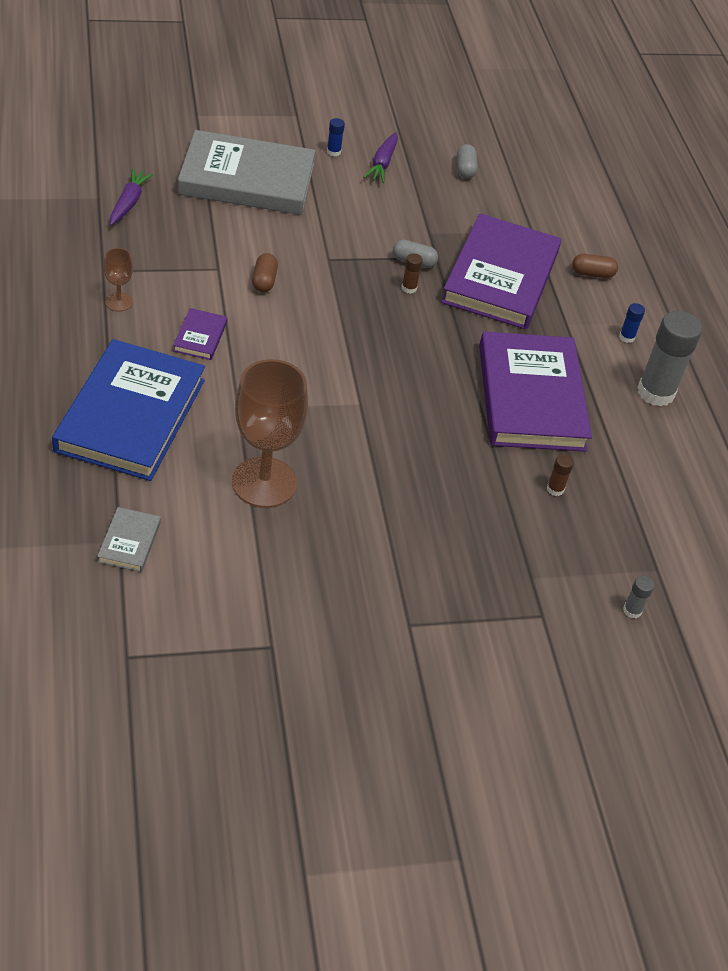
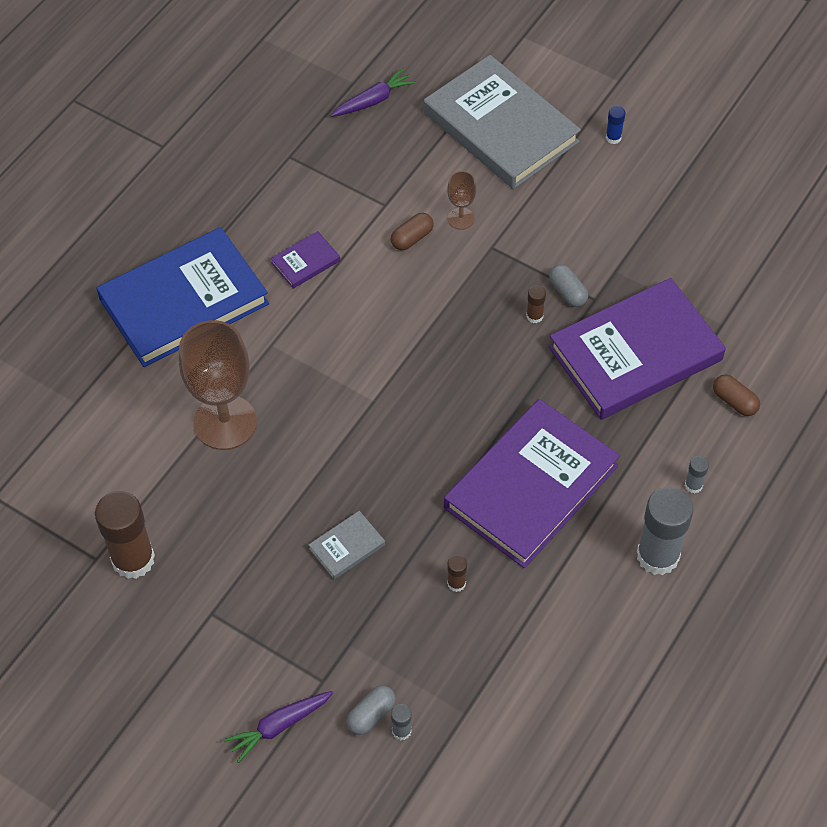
camera: 50 degrees right, 10 degrees up
(119, 302) = (273, 193): brown goblet -> brown goblet (461, 218)
(129, 542) = (81, 408): grey book -> grey book (347, 547)
(303, 626) = (133, 559): none -> brown glue stick
(382, 163) = (648, 174): purple carrot -> purple carrot (279, 726)
(465, 169) = (727, 221): grey capsule -> grey capsule (371, 715)
(626, 337) = (693, 485): blue glue stick -> grey glue stick

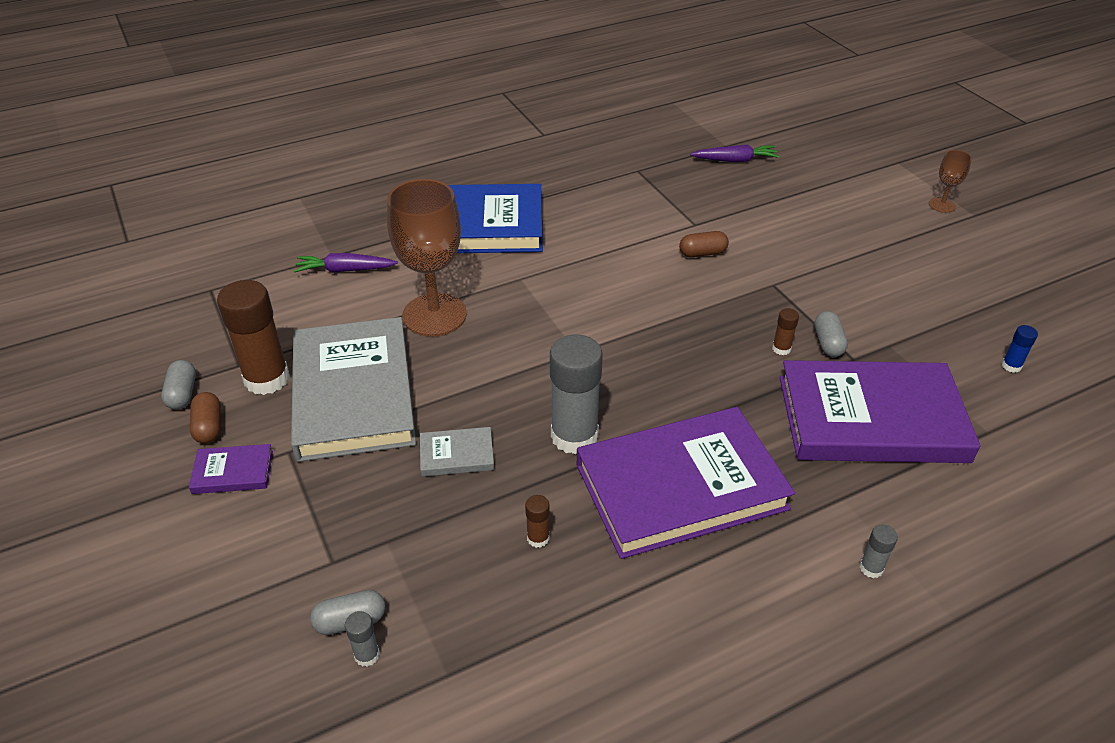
camera: 30 degrees right, 15 degrees down
(72, 610) = (182, 394): none -> grey capsule
(279, 726) = (255, 582): purple carrot -> purple carrot (345, 270)
(306, 262) = (596, 236): purple book -> purple book (233, 472)
(461, 218) = (758, 255): brown goblet -> brown goblet (942, 205)
(500, 127) = (838, 210): grey book -> grey book (353, 394)
(613, 138) = (946, 250): blue glue stick -> blue glue stick (1011, 366)
(657, 556) = (784, 621): grey glue stick -> grey glue stick (574, 436)
(734, 401) = (967, 508): brown capsule -> brown capsule (209, 427)

